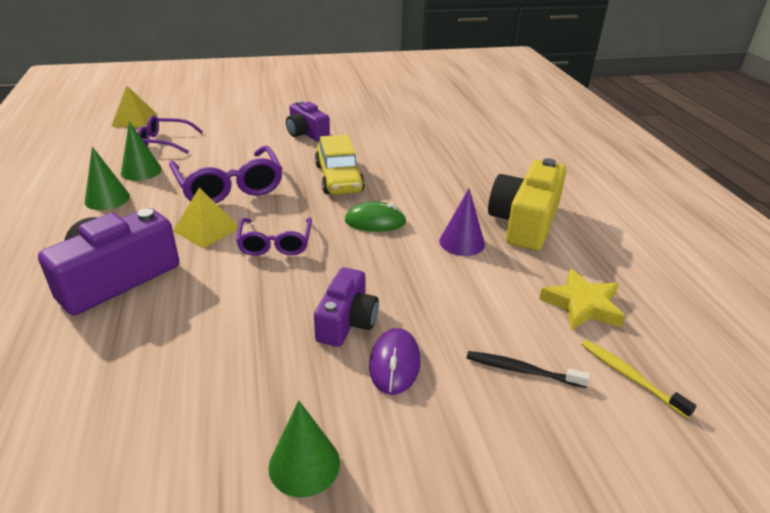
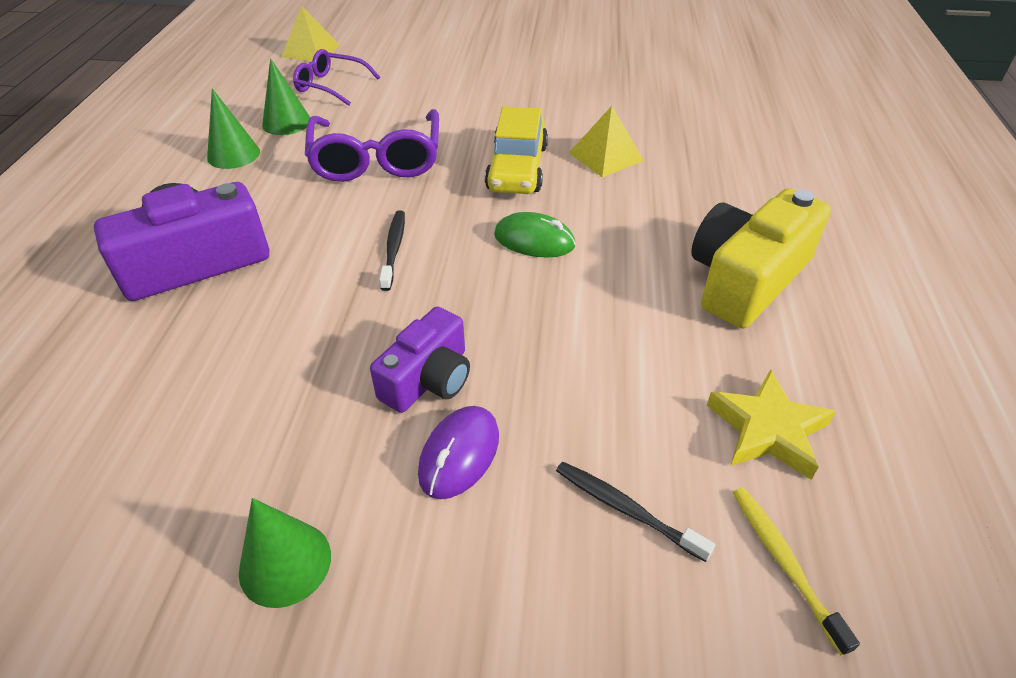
camera: 20 degrees right, 10 degrees up
(207, 229) = (323, 215): yellow pyramid -> yellow pyramid (606, 156)
(275, 243) = (394, 249): purple glasses -> black toothbrush
(306, 133) = (507, 95): purple camera -> none
(462, 242) = (637, 294): purple cone -> none

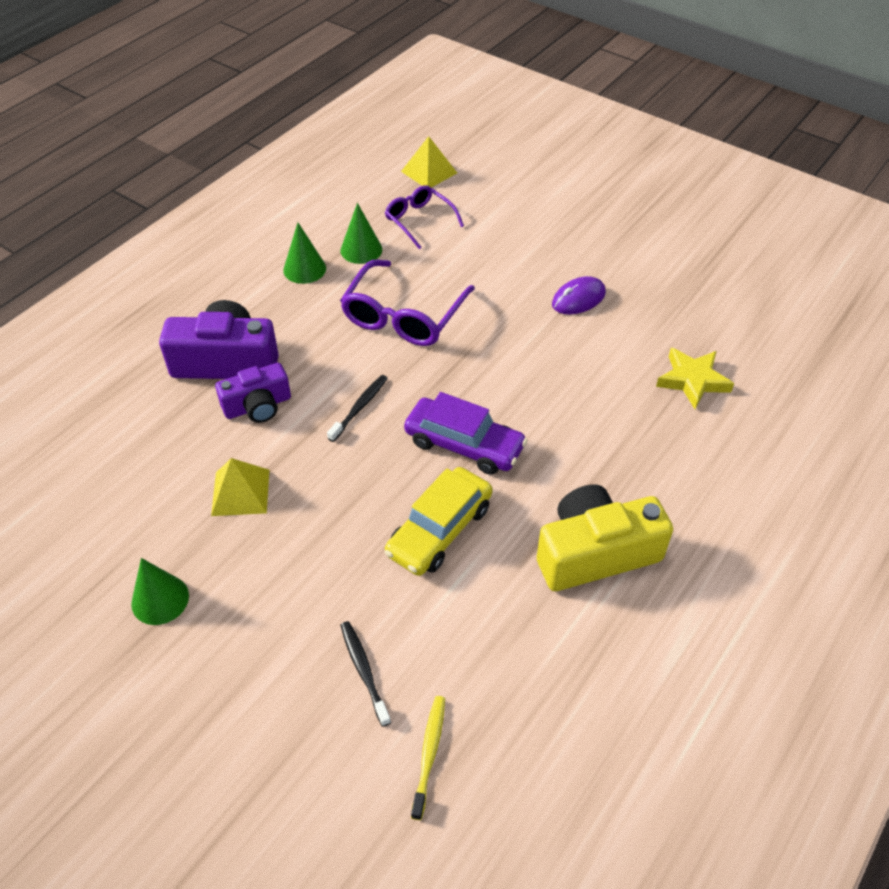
camera: 30 degrees right, 5 degrees up
(428, 379) = (312, 523): purple camera -> purple camera (258, 406)
(459, 454) = (294, 584): purple mouse -> purple mouse (578, 299)
(517, 168) = (504, 369): yellow car -> yellow car (439, 530)
(534, 240) = (464, 444): green mouse -> purple car
(606, 156) = (586, 388): yellow pyramid -> yellow pyramid (240, 492)
(768, 430) = (499, 670): yellow star -> yellow star (692, 380)

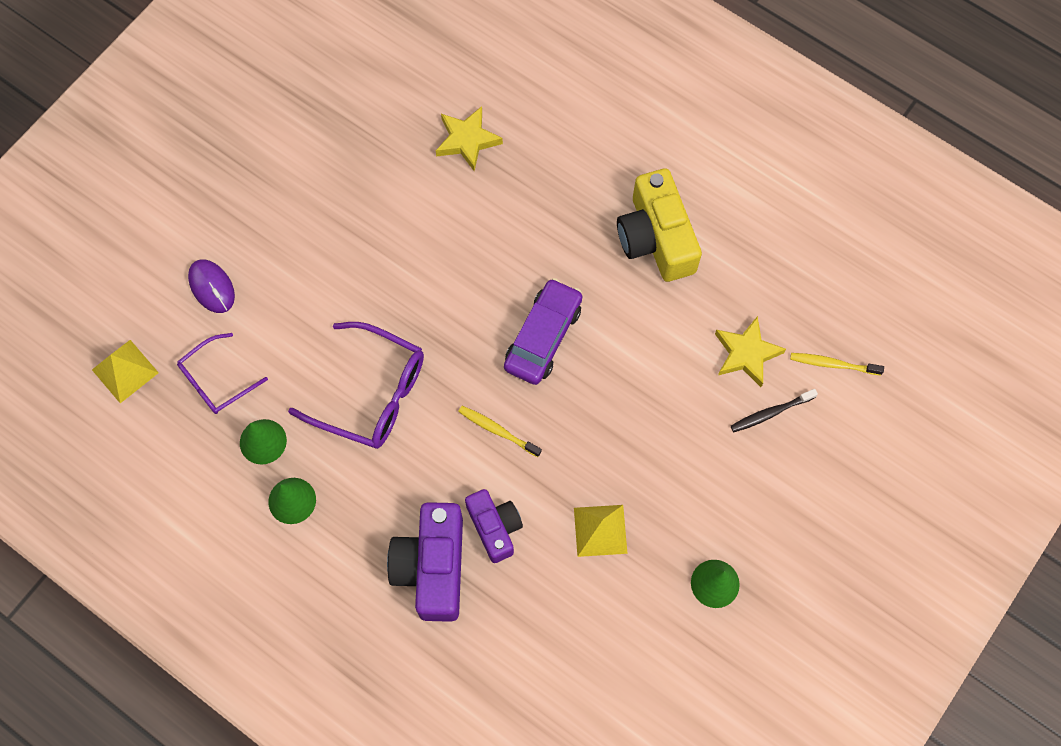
camera: 90 degrees left, 20 degrees up
(359, 407) = (497, 430): black toothbrush -> yellow toothbrush
(439, 530) = (637, 358): yellow car -> none
(444, 646) = (746, 354): none -> yellow star
(578, 299) = (354, 226): purple mouse -> purple mouse (212, 287)

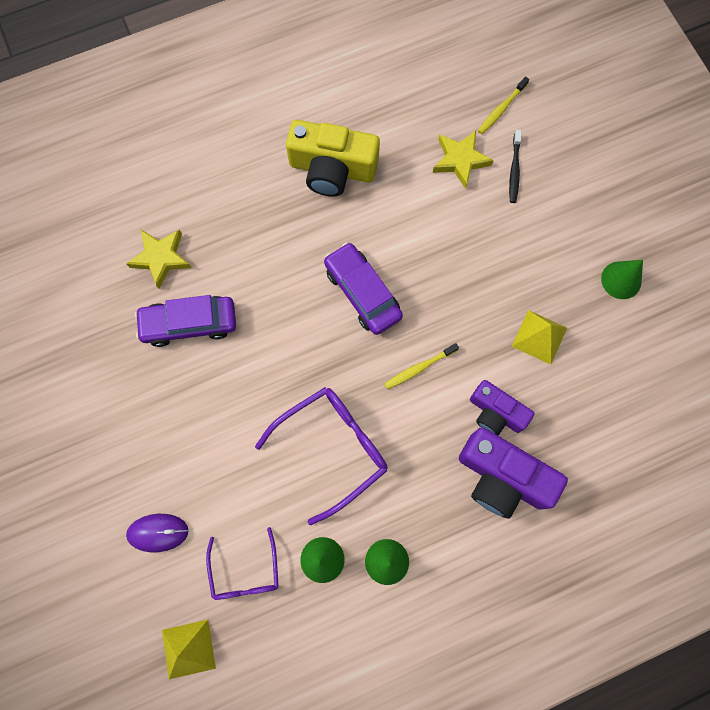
camera: 60 degrees left, 5 degrees up
(418, 201) = (189, 323): none -> purple car
(494, 527) = (495, 413): purple camera -> purple camera turned 150 degrees counterclockwise

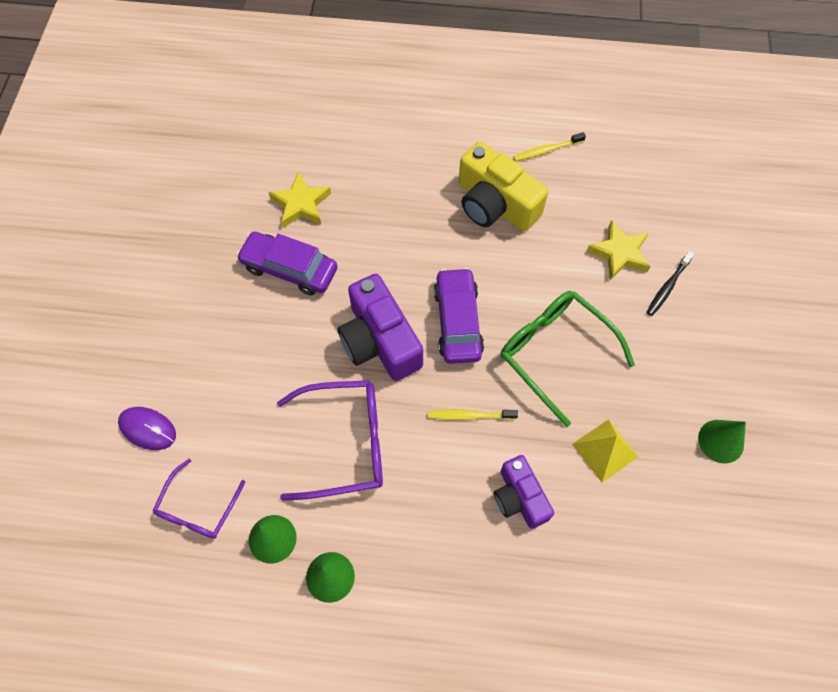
camera: 30 degrees right, 10 degrees down
(188, 649) = (105, 547): yellow pyramid -> none
(457, 277) = (556, 353): none -> green glasses
(501, 109) = (685, 228): yellow toothbrush -> yellow toothbrush (546, 150)
(502, 477) = (489, 563): purple camera -> purple camera (379, 341)

